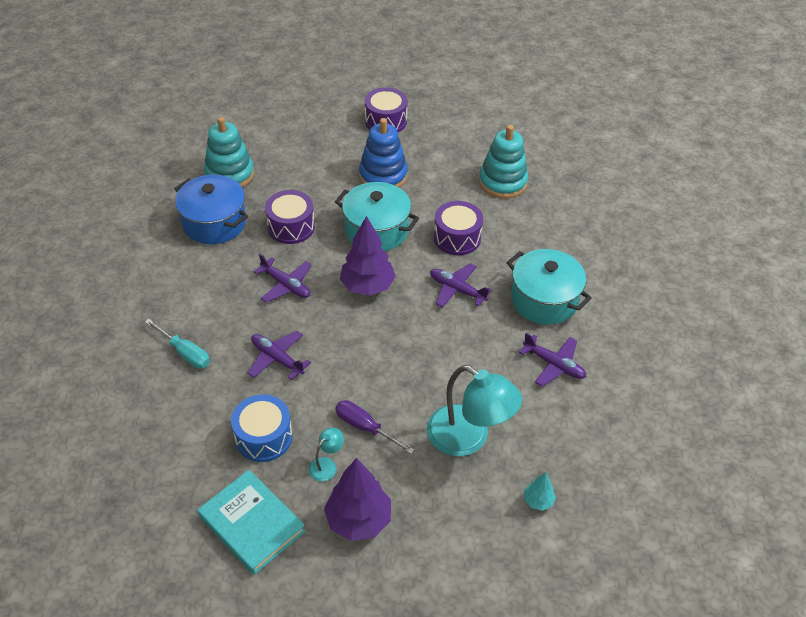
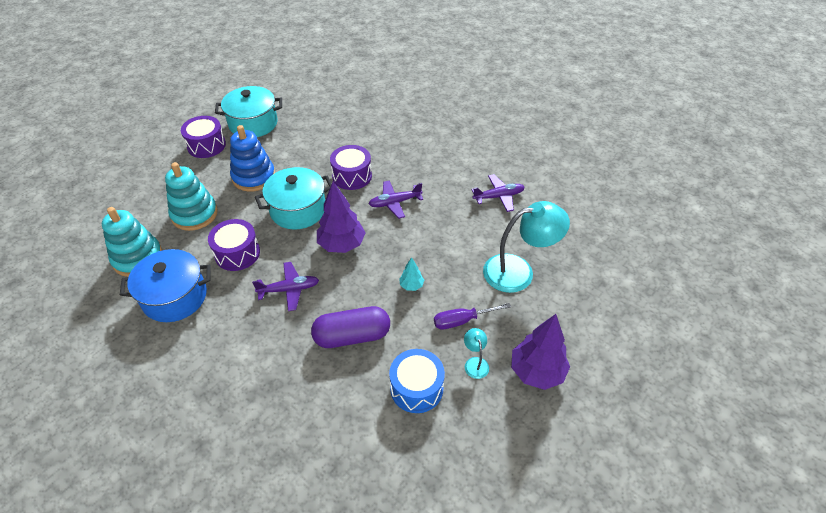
camera: 50 degrees left, 0 degrees up
(185, 353) = (284, 394): turquoise screwdriver -> none
(251, 524) = (489, 444): turquoise book -> none
(277, 359) = (352, 336): purple plane -> purple capsule
(502, 182) = (332, 128): turquoise stacking toy -> turquoise stacking toy (194, 214)
(538, 501) = (593, 267): turquoise tree -> turquoise tree (411, 285)
(544, 300) = (445, 170): turquoise pot -> turquoise pot (253, 123)

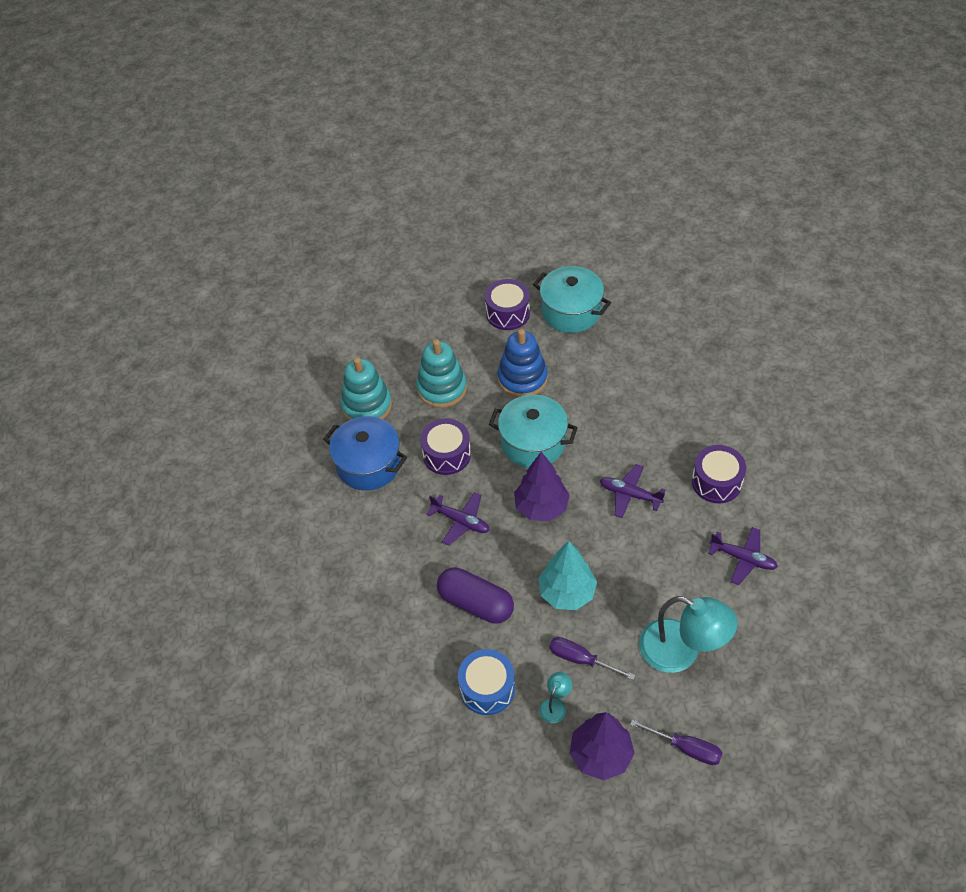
camera: 45 degrees right, 5 degrees up
(352, 176) = (615, 436): purple drum -> purple drum (716, 482)
(411, 285) = (567, 593): turquoise tree -> turquoise tree, size x2.06
(581, 326) = (686, 748): none -> purple screwdriver

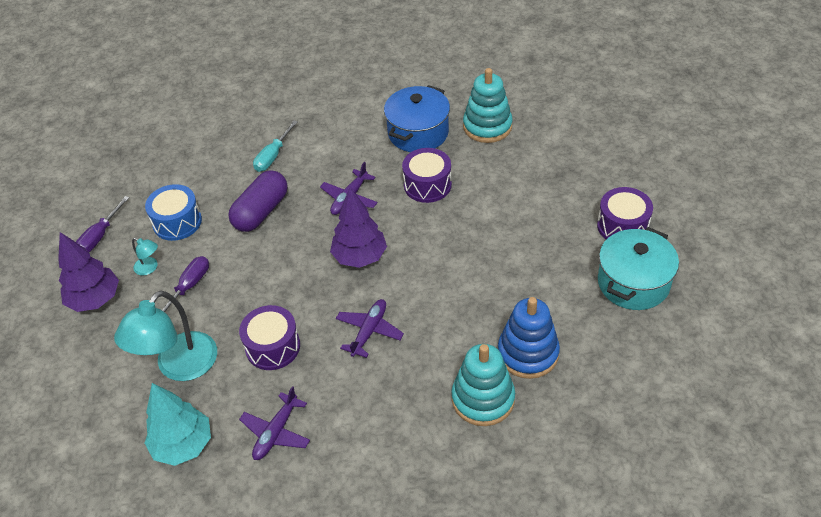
camera: 90 degrees right, 5 degrees down
(389, 601) = (273, 156): none -> turquoise screwdriver
(442, 388) = (511, 177): turquoise stacking toy -> turquoise stacking toy (483, 399)
(522, 378) = (527, 240): blue stacking toy -> blue stacking toy (528, 353)
(533, 442) = (440, 250): turquoise pot -> none
(567, 593) = (260, 277): turquoise tree -> turquoise tree (183, 445)
(686, 748) = (82, 364): purple screwdriver -> purple screwdriver (99, 236)
(716, 482) = (380, 415): purple drum -> purple drum (273, 347)

